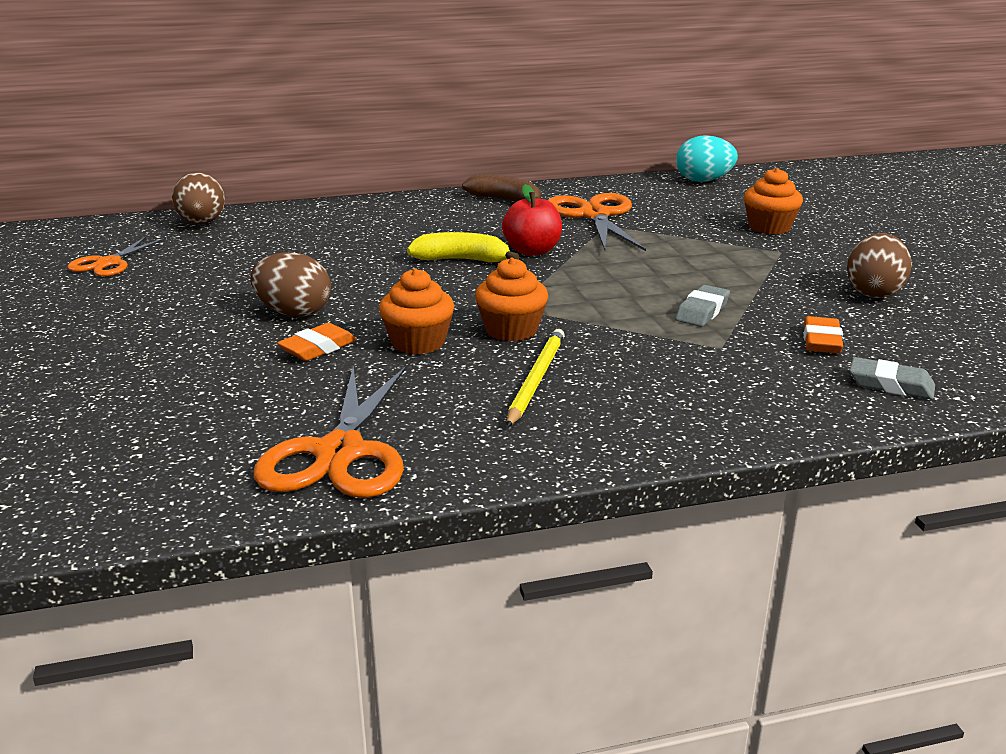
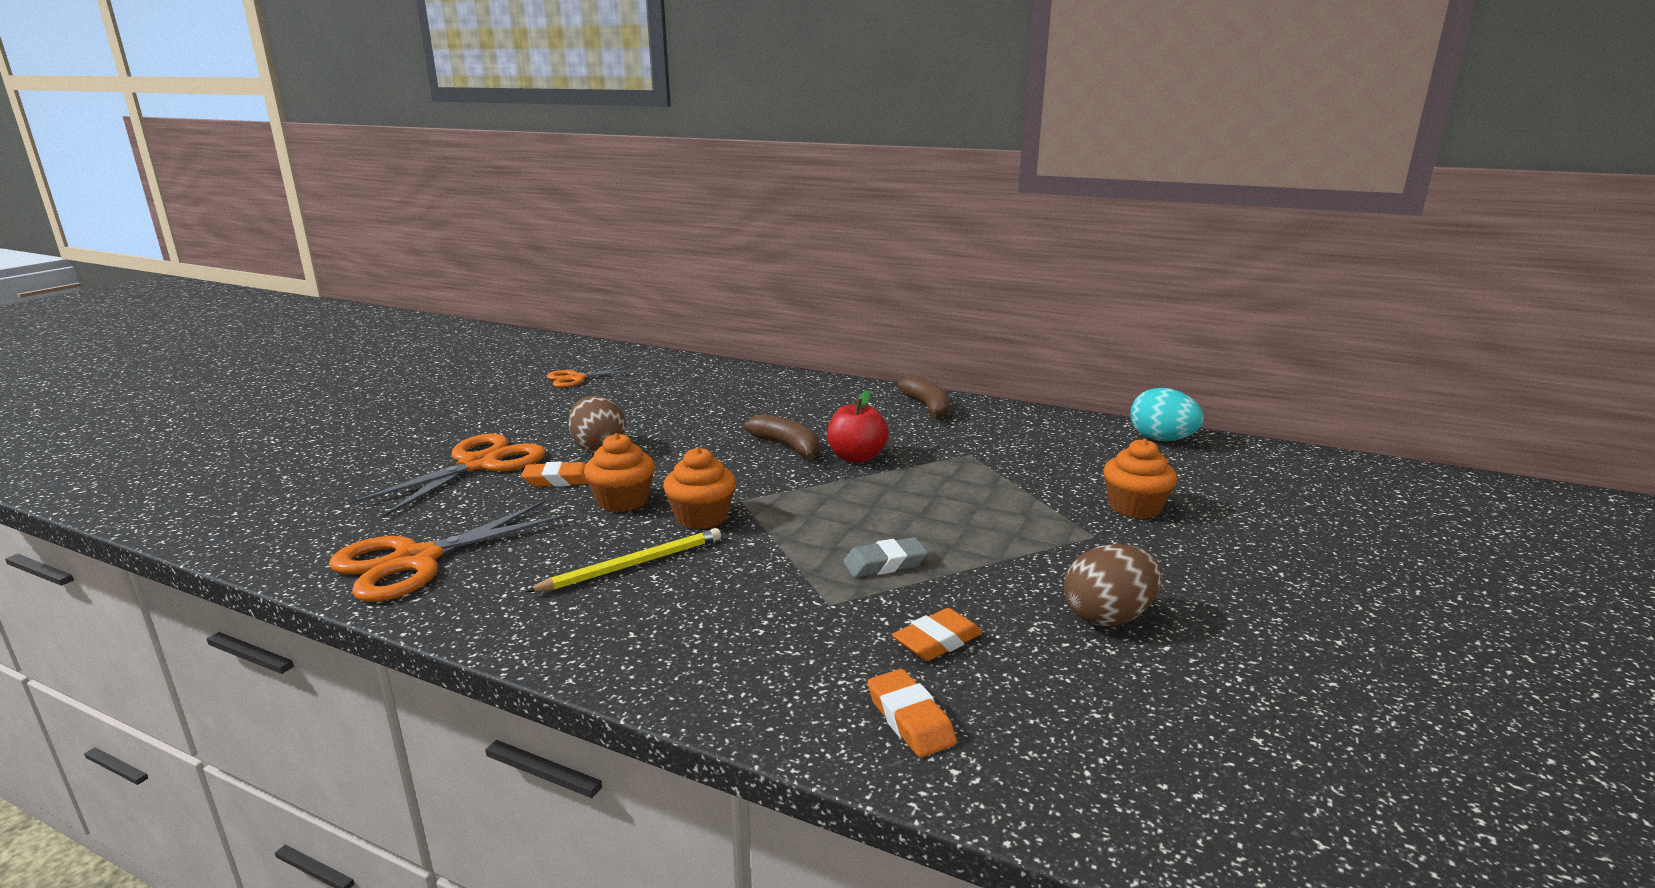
camera: 40 degrees right, 5 degrees down
(202, 223) = (681, 366): brown egg -> none
(462, 260) = (787, 447): yellow banana -> brown banana
(594, 215) = (977, 442): orange scissors -> orange scissors (478, 465)
(890, 385) = (910, 719): grey eraser -> orange eraser

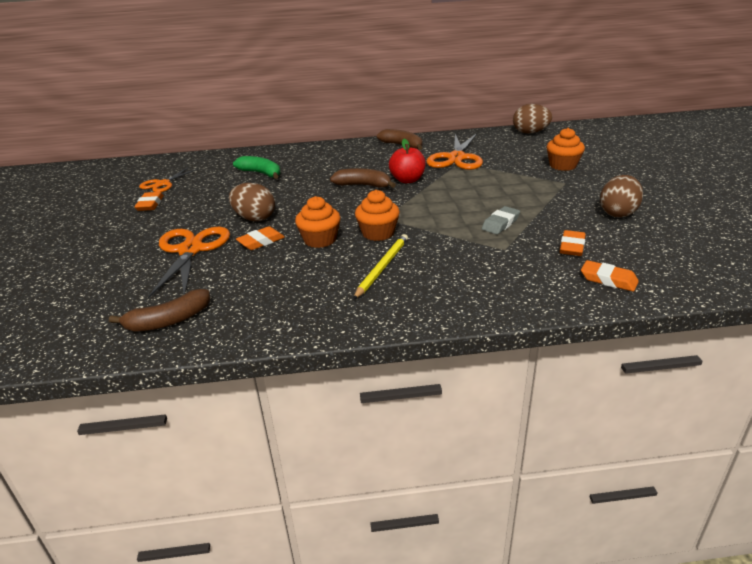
camera: 30 degrees left, 10 degrees up
(332, 537) = (168, 321): none -> brown banana
(416, 560) = (252, 311): orange scissors -> orange scissors (456, 158)
(527, 399) = (150, 204): none -> orange eraser
(694, 395) = (261, 173): none -> green banana
(1161, 439) = (530, 132): turquoise egg -> brown egg

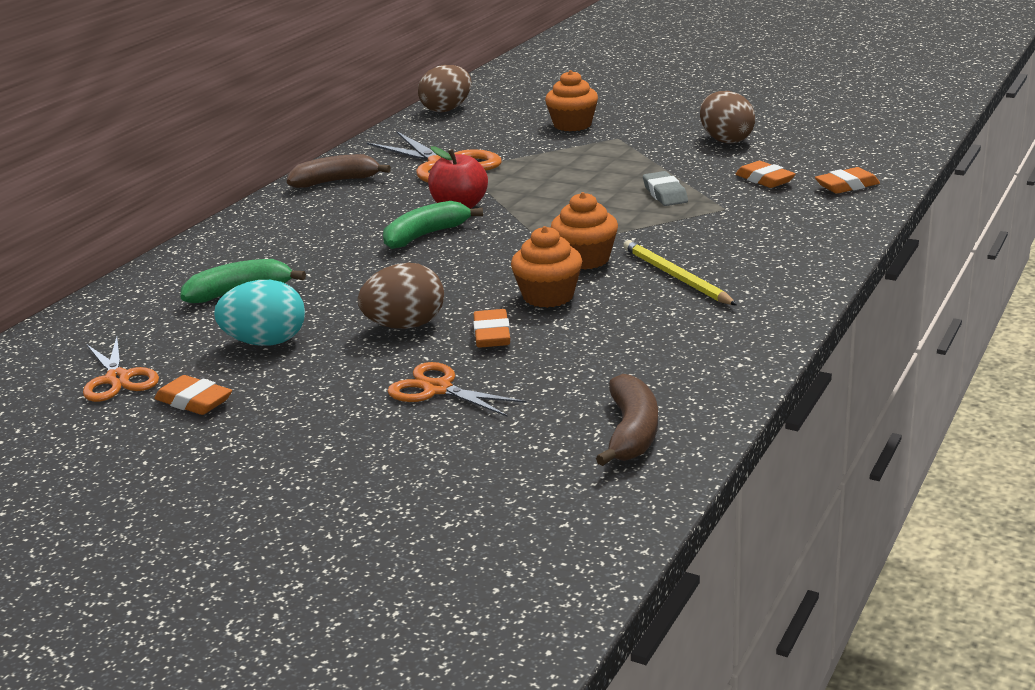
camera: 55 degrees left, 5 degrees down
(191, 250) = (437, 389): orange scissors -> orange scissors, size x0.60
(215, 196) = (266, 342): none -> turquoise egg
(363, 185) = (425, 235): brown banana -> green banana

